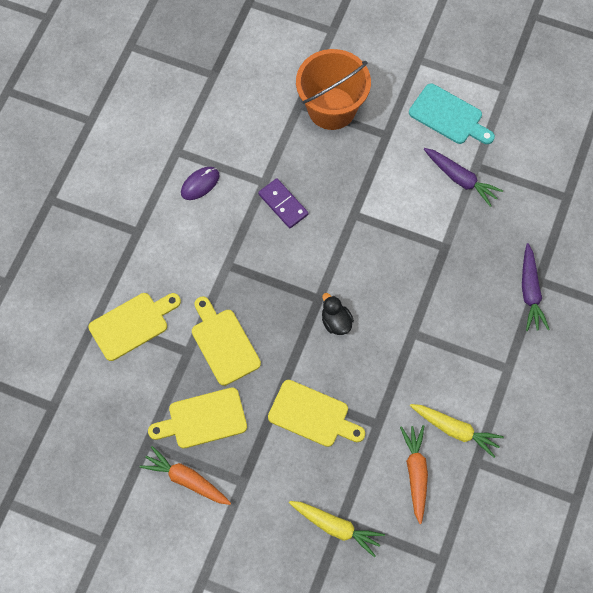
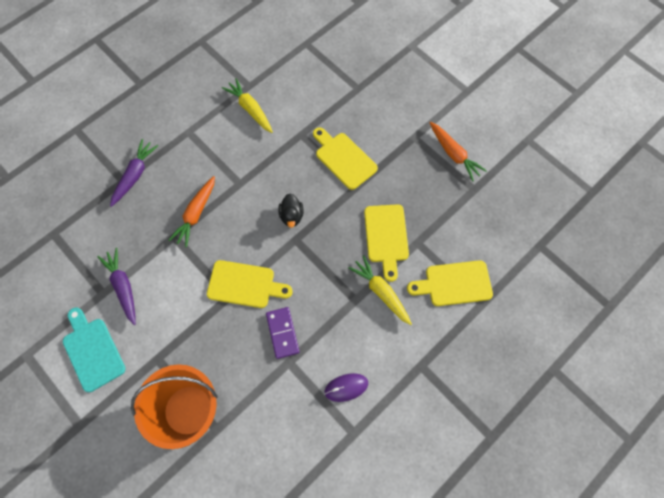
camera: 155 degrees left, 0 degrees up
(203, 419) = (425, 189): yellow cutting board -> yellow cutting board (244, 285)
(336, 527) = (363, 86): yellow carrot -> yellow carrot (381, 292)
(416, 473) = (293, 95): orange carrot -> orange carrot (196, 214)

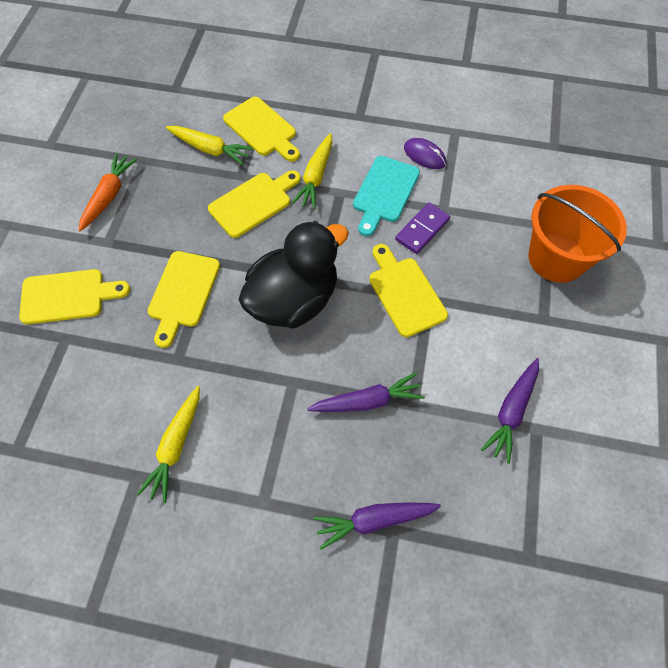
camera: 125 degrees left, 5 degrees down
(92, 351) = (596, 386): turquoise cutting board -> turquoise cutting board (384, 192)
(196, 214) = (367, 401): orange carrot -> purple carrot
(291, 216) = (294, 300): black duck -> black duck, size x2.35
(386, 100) = (68, 296): none -> yellow cutting board
(456, 236) = (210, 149): none -> yellow carrot

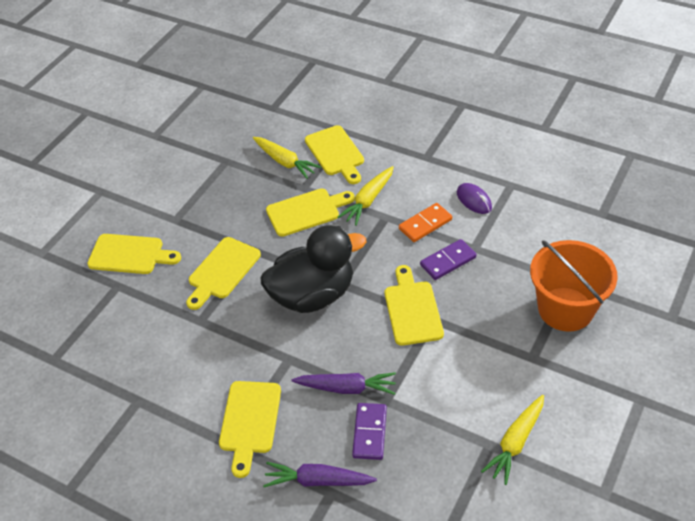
camera: 20 degrees right, 15 degrees down
(109, 196) = (188, 184): orange carrot -> none
(176, 446) = (176, 385): yellow carrot -> yellow carrot (515, 442)
(275, 468) = (250, 421): none -> yellow cutting board
(384, 192) = (425, 224): turquoise cutting board -> orange domino
(410, 447) = (370, 432): none -> purple domino
(511, 412) = (472, 426): purple carrot -> none

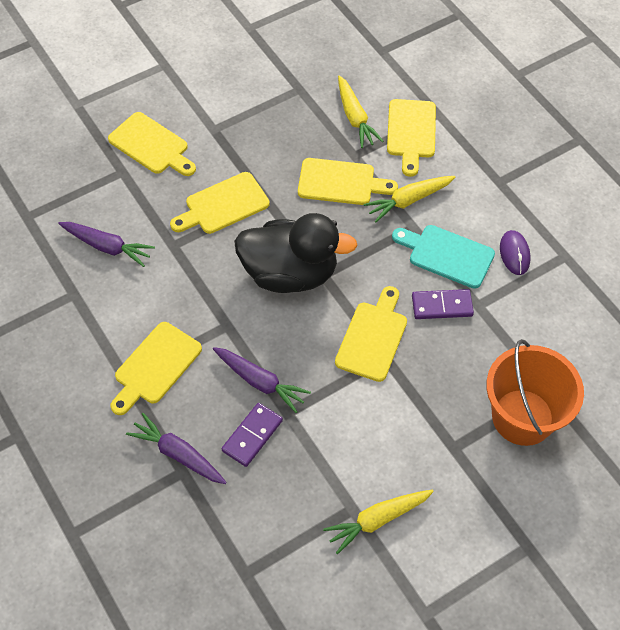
camera: 25 degrees right, 10 degrees up
(143, 349) = (107, 247): none -> purple carrot
(425, 224) = (447, 255): orange domino -> turquoise cutting board

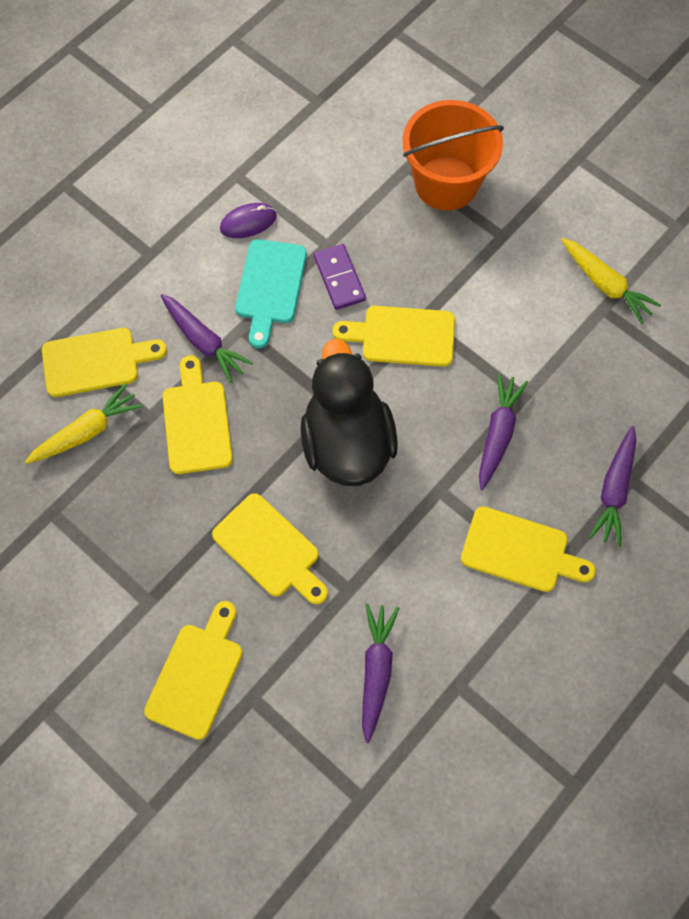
camera: 105 degrees left, 10 degrees up
(252, 436) = (563, 422): purple domino -> none
(408, 201) = (204, 342): yellow carrot -> purple carrot

